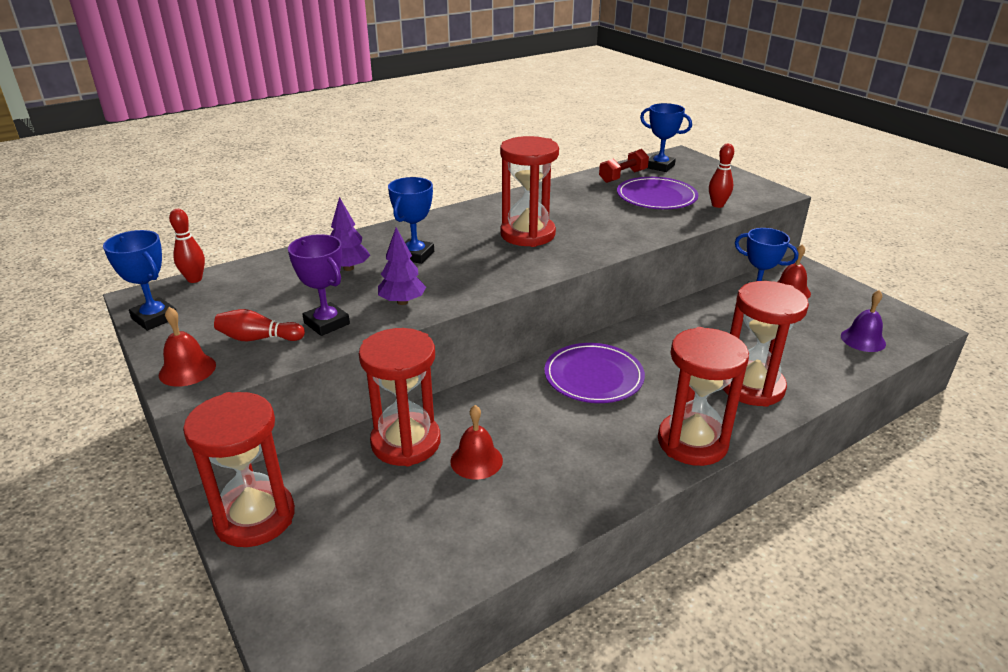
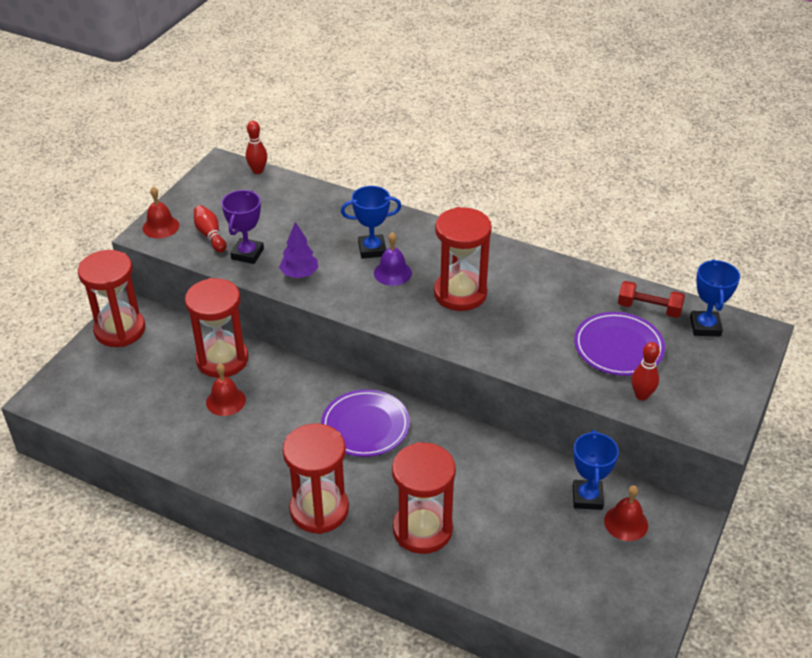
camera: 60 degrees right, 10 degrees up
(155, 318) = (202, 183): blue trophy -> none
(348, 268) = (326, 227): purple tree -> none
(863, 340) = (569, 598): purple bell -> purple bell (392, 273)

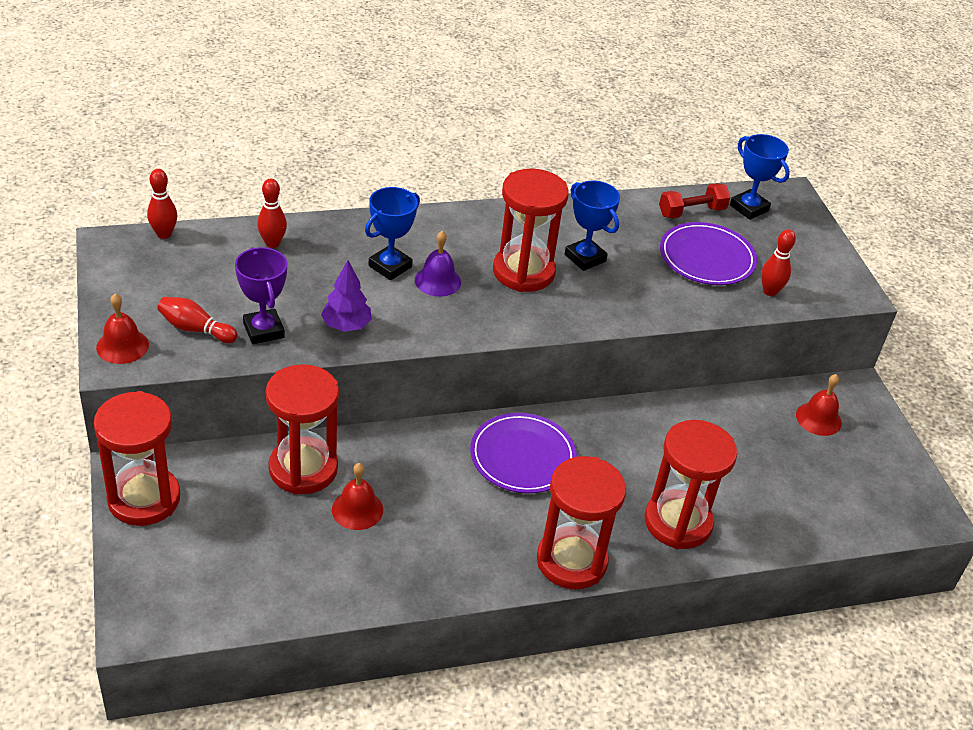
camera: 45 degrees left, 0 degrees up
(315, 203) = (272, 243): none -> red bowling pin
(587, 497) = (770, 414): blue trophy -> blue trophy (585, 258)

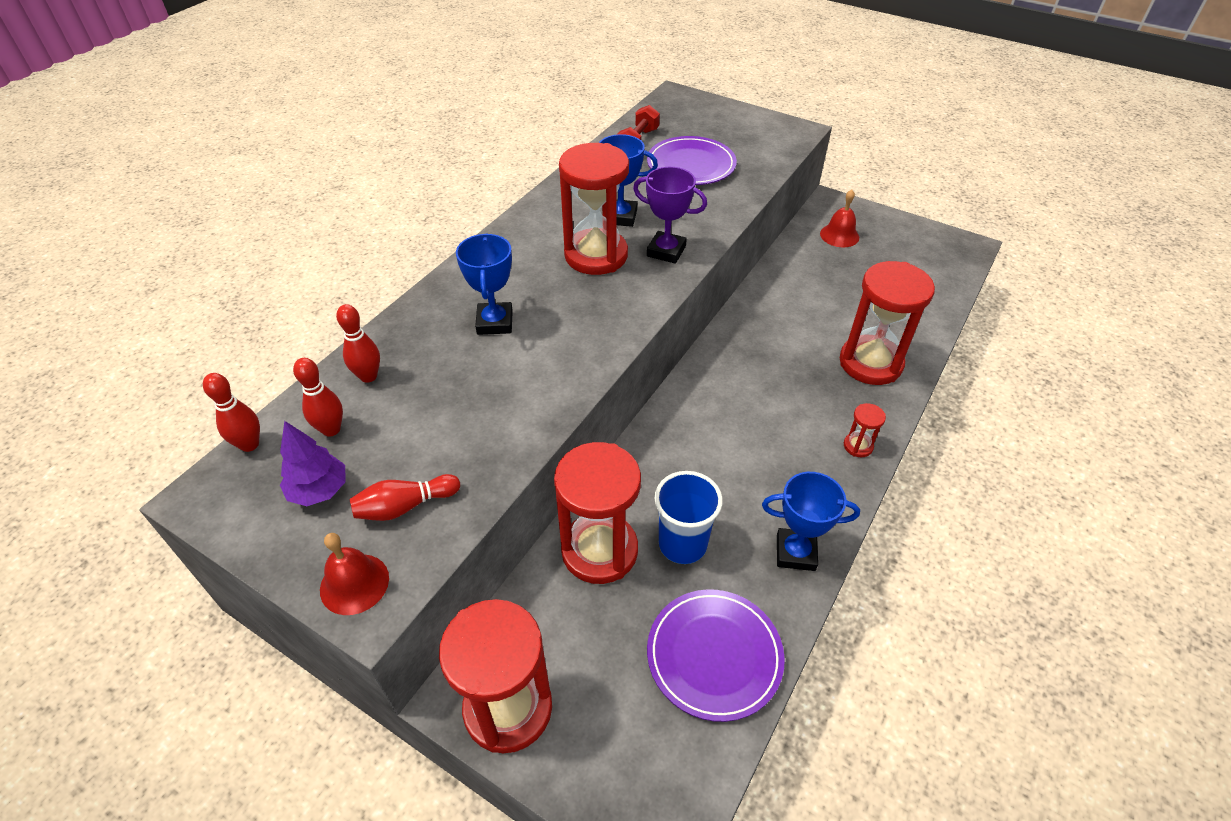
camera: 40 degrees left, 5 degrees up
(263, 330) = (468, 456): purple trophy -> purple trophy (666, 251)
(346, 326) = (530, 396): purple tree -> purple tree (319, 491)
(357, 509) = (682, 544): red bell -> blue cup
(438, 281) = (547, 306): purple bell -> none
(522, 456) = (727, 400): purple plate -> purple plate (714, 655)
(571, 561) = (858, 446): red hourglass -> red hourglass, size x0.43
(749, 208) = (665, 118): blue trophy -> blue trophy (795, 553)
(770, 291) = (756, 161): red bowling pin -> red bowling pin (331, 429)

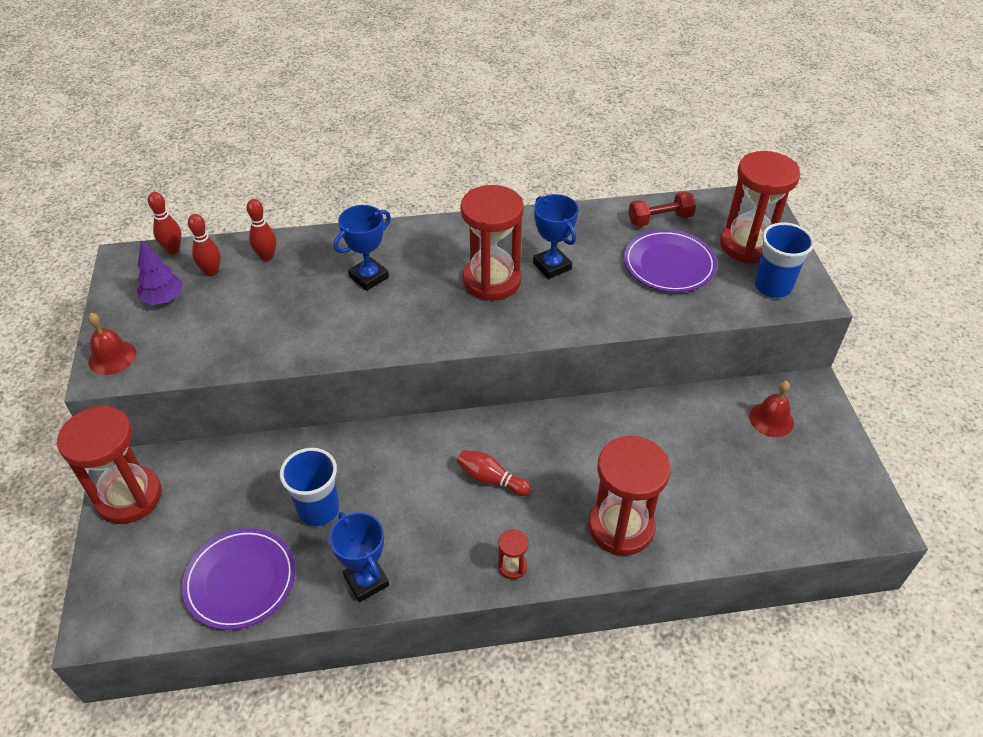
camera: 50 degrees right, 0 degrees up
(405, 506) = (180, 340): red bowling pin -> red bowling pin (491, 479)
(599, 550) = (276, 468): red hourglass -> red hourglass (747, 245)
(666, 251) = (540, 313): purple trophy -> none
(768, 138) = (772, 286): none -> blue cup

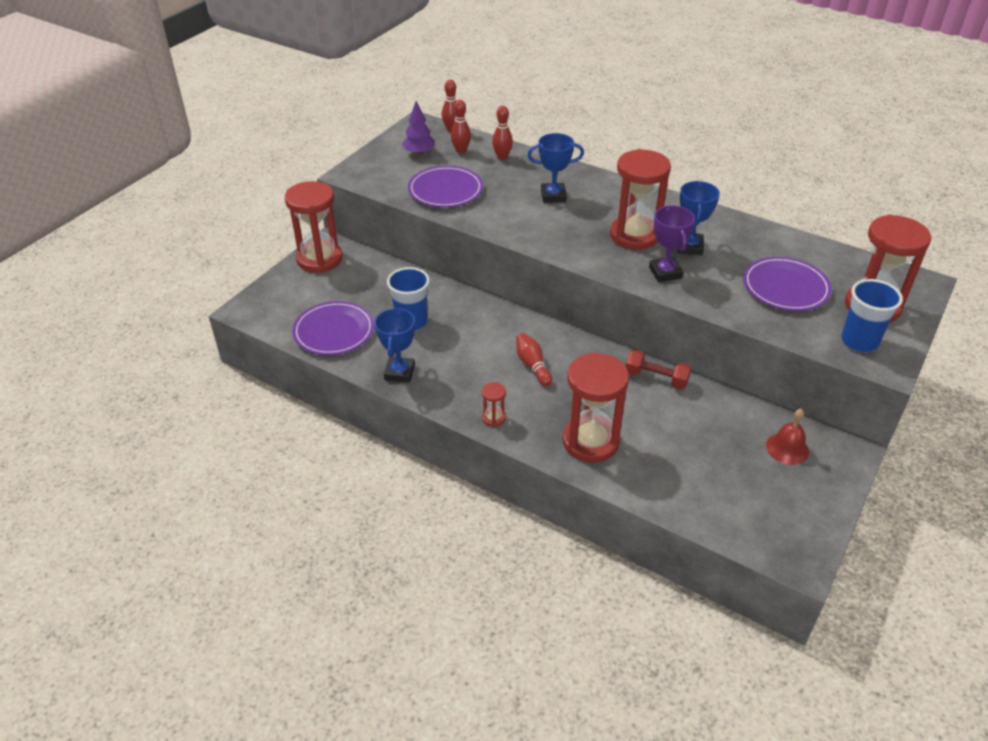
camera: 40 degrees right, 5 degrees down
(112, 357) = (361, 169): red bell -> none
(244, 332) = (445, 190): none -> purple plate
(559, 307) = (665, 273): none -> purple trophy
(660, 219) = (815, 257): red dumbbell -> red dumbbell (656, 378)

